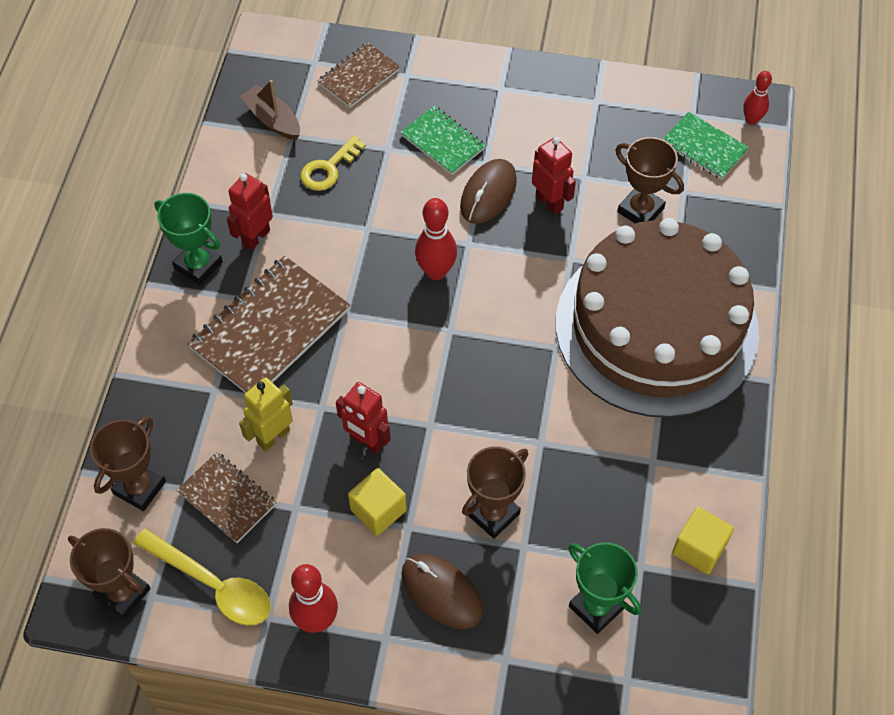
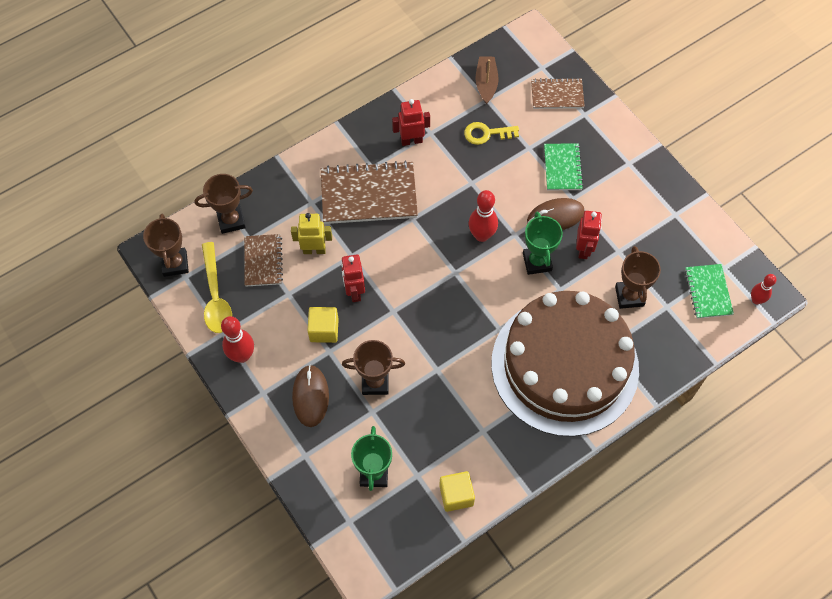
camera: 45 degrees right, 5 degrees up
(198, 265) = (369, 132): green trophy -> green trophy (537, 262)

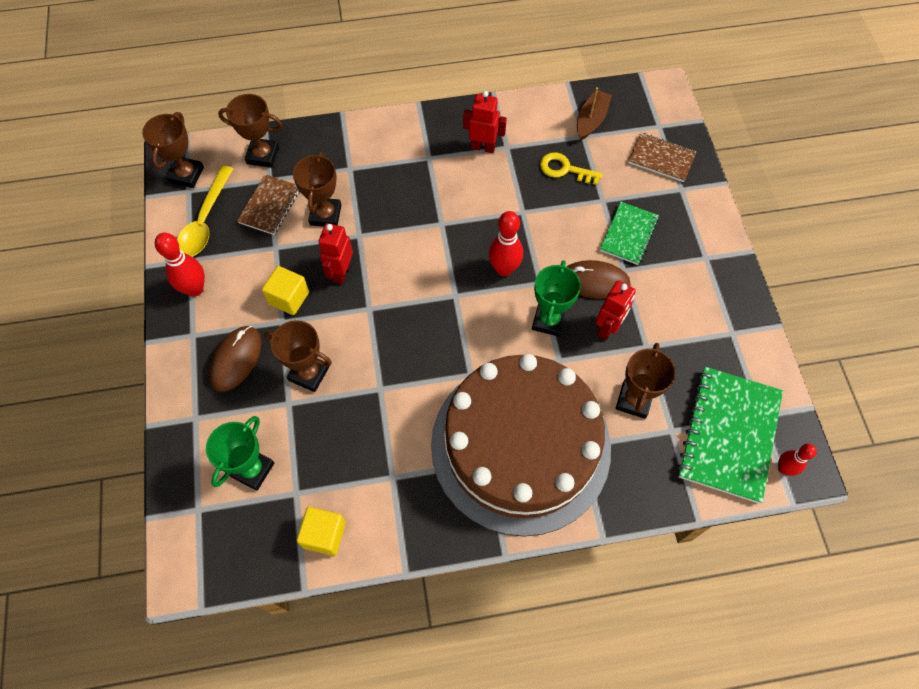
camera: 25 degrees right, 0 degrees up
(314, 250) = (325, 215): yellow robot -> brown trophy
(368, 195) = (410, 183): brown notebook -> none
(708, 292) = (729, 435): green notebook -> green notebook, size x1.75

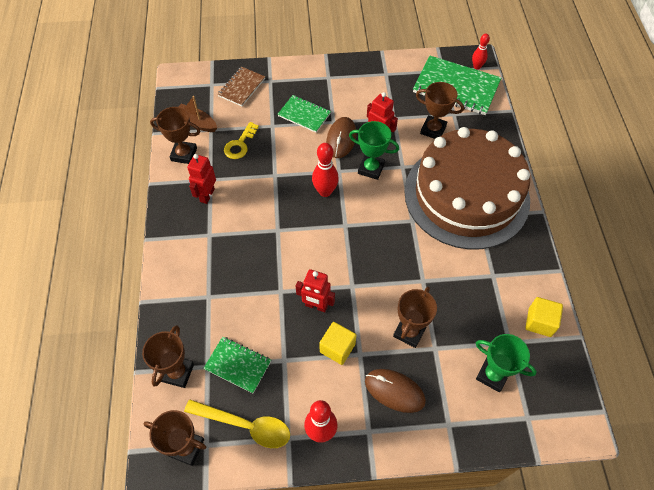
camera: 85 degrees left, 5 degrees down
(270, 206) = (238, 365): brown notebook -> green notebook
(325, 215) = (255, 317): brown trophy -> brown trophy (184, 154)

